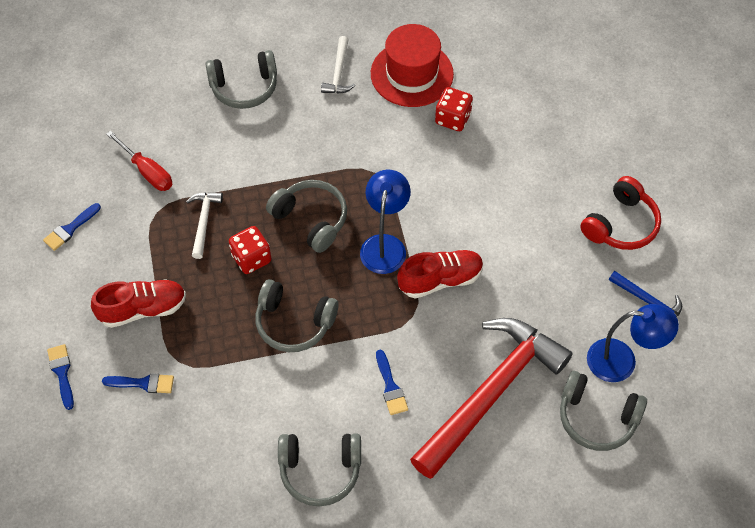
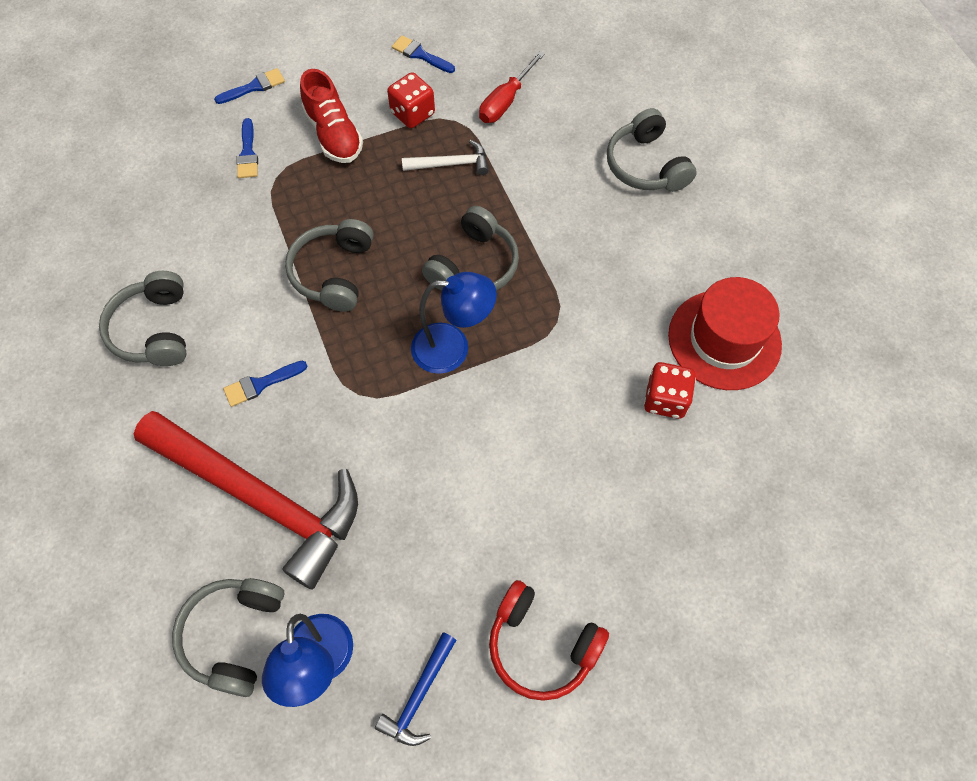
camera: 80 degrees right, 5 degrees up
(251, 258) = (411, 217): red dice -> red dice (412, 113)
(338, 73) = (699, 257): white hammer -> none
(440, 280) = (413, 418): red shoe -> none

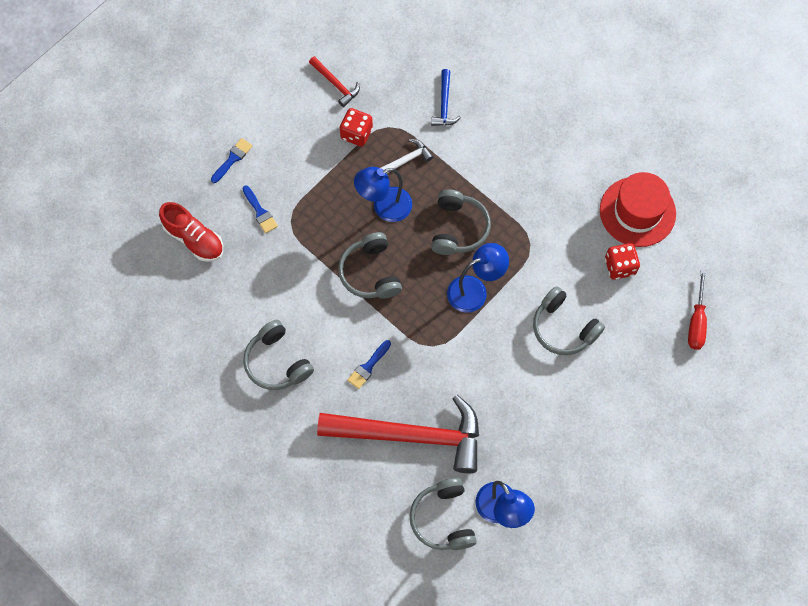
camera: 25 degrees left, 5 degrees up
(333, 134) = (311, 172): red shoe -> red shoe (194, 239)
(396, 205) = (384, 207): none -> blue lamp
(418, 695) = (565, 501): blue hammer -> blue hammer (444, 104)
(420, 55) = (335, 84): blue brush -> red hammer
(505, 101) = (415, 97): red screwdriver -> red screwdriver (696, 321)
(541, 645) = (618, 443): red headphones -> none
(646, 165) = (533, 108): grey headphones -> grey headphones (563, 328)

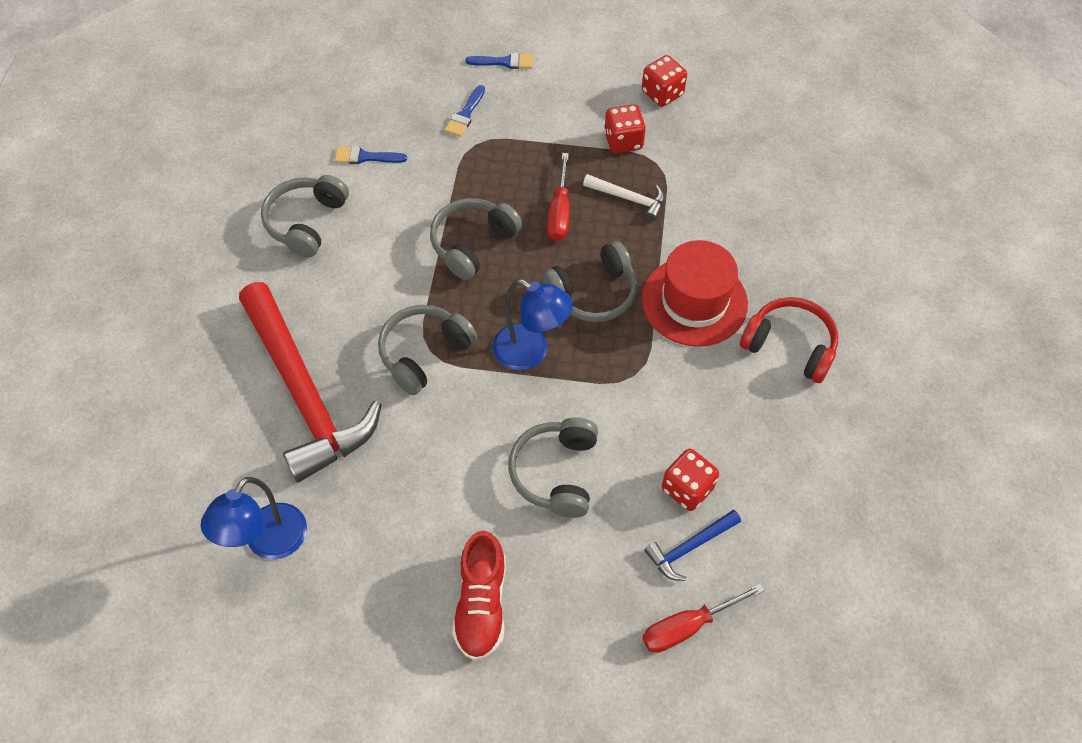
camera: 55 degrees right, 10 degrees down
(194, 239) = (392, 81): red shoe -> red shoe (481, 604)
(335, 84) = (662, 93): red hammer -> red dice
(368, 366) = (360, 304): blue brush -> blue brush (365, 157)
(384, 207) = (559, 212): blue lamp -> red screwdriver
(443, 519) = (220, 486): grey headphones -> grey headphones (424, 353)
(444, 104) = (729, 195): blue hammer -> blue hammer (689, 547)
(570, 150) = (790, 346): none -> red headphones
(637, 212) = (776, 465): red hat -> red hat (694, 301)

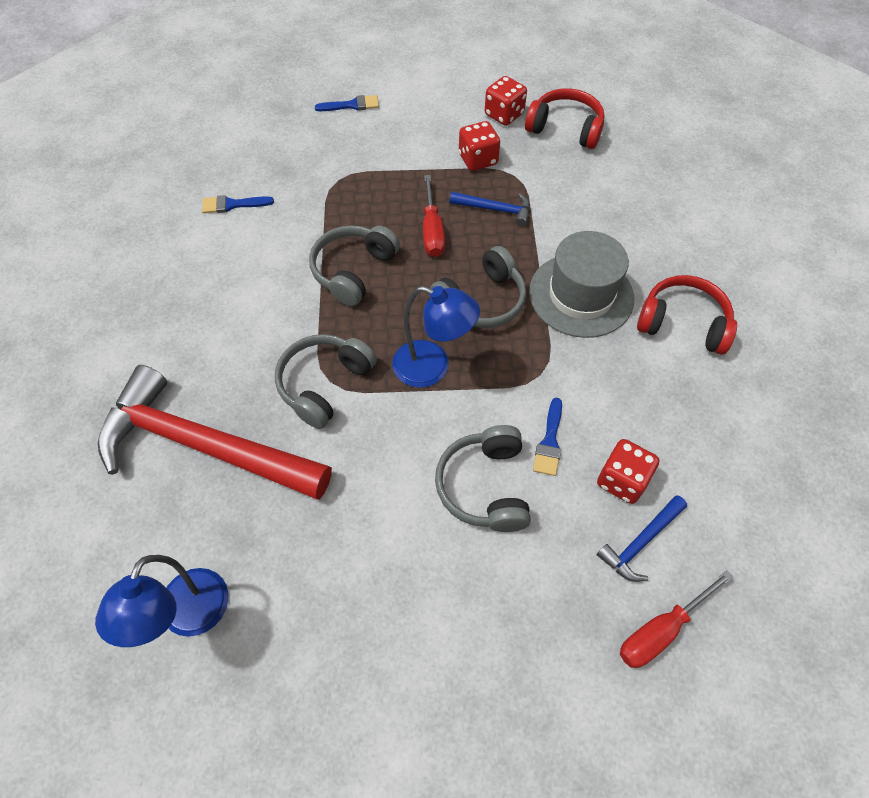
camera: 10 degrees left, 0 degrees up
(304, 393) = (204, 445): red hammer -> red hammer turned 150 degrees clockwise
(306, 222) = (182, 273): grey headphones -> none
(465, 114) = (323, 155): blue brush -> blue brush (549, 442)
(481, 604) = (436, 645): red shoe -> none
(629, 199) = (495, 210): white hammer -> blue hammer
(694, 301) = (581, 295): red hat -> grey hat
(724, 118) = (565, 128): none -> red headphones

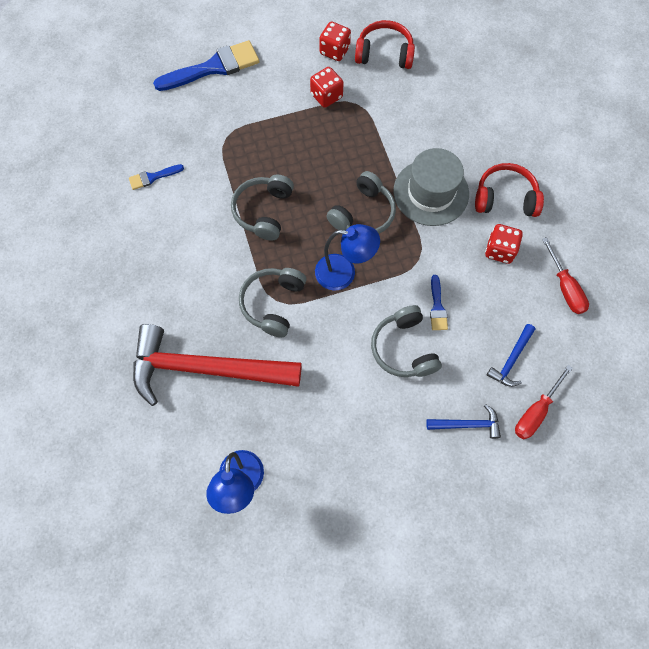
camera: 15 degrees left, 10 degrees up
(352, 105) = (214, 67): blue brush -> blue brush, size x2.07
(432, 231) = (311, 165): red screwdriver -> red screwdriver (565, 287)
(495, 210) = (352, 137): blue hammer -> blue hammer (467, 424)
(622, 480) = (490, 322): red dice -> red dice (499, 250)

